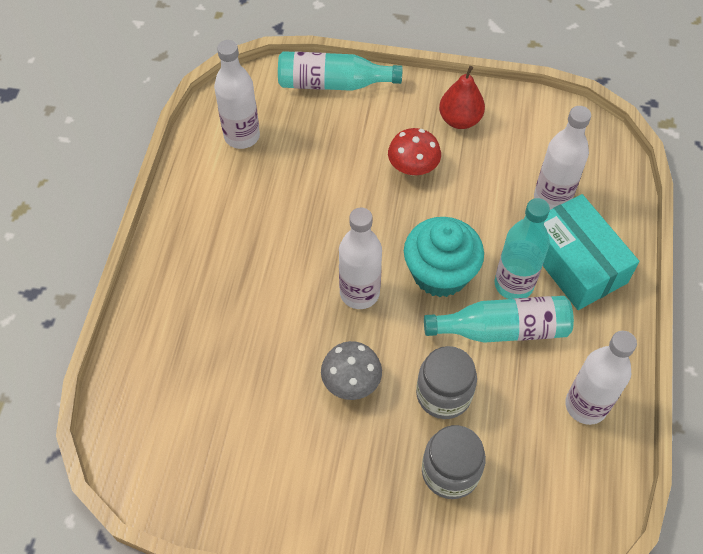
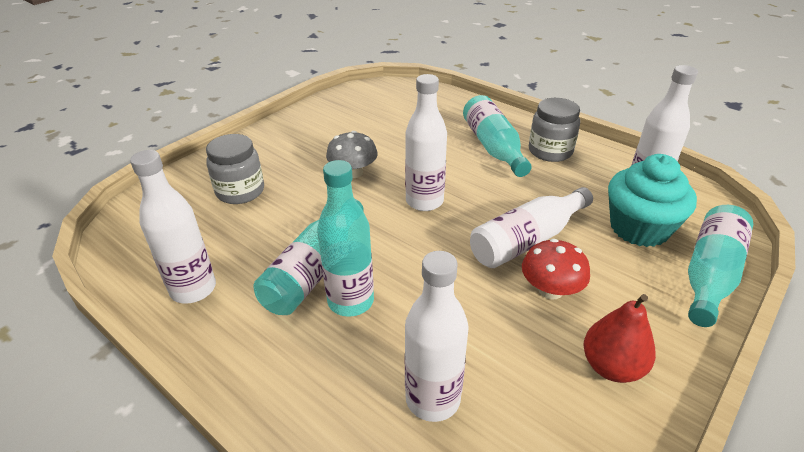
camera: 120 degrees right, 20 degrees down
(226, 273) = (493, 147): none -> turquoise bottle
(364, 198) = (527, 240): none -> white bottle
(440, 273) = (405, 255): turquoise cupcake -> turquoise cupcake (639, 228)
(443, 394) = (296, 211): grey jar -> grey jar (550, 151)
(575, 262) = (331, 369): turquoise box -> none

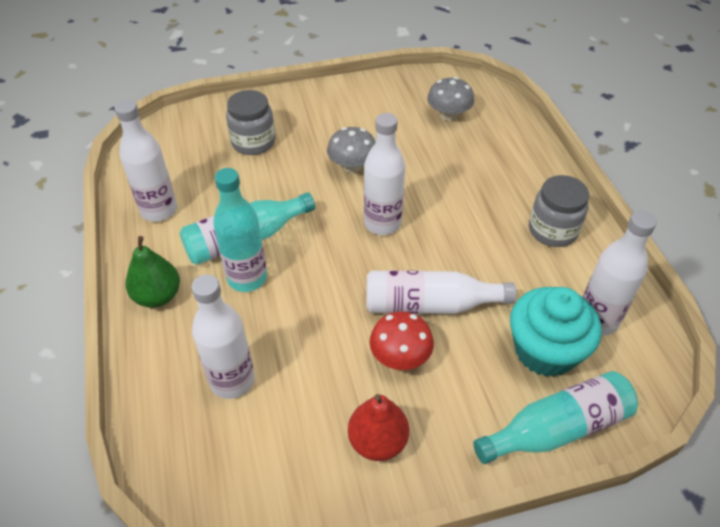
camera: 35 degrees right, 10 degrees up
(272, 368) = (158, 296): none -> green pear
(392, 110) = (448, 115): none -> grey mushroom
(493, 147) = (501, 199): turquoise bottle -> none

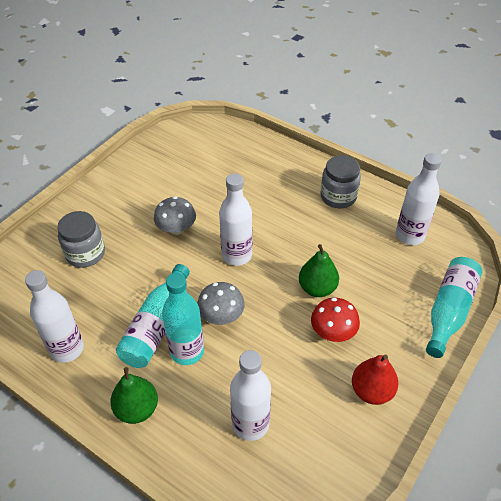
camera: 40 degrees left, 0 degrees up
(430, 305) = (317, 288): white bottle -> green pear
(448, 115) = (204, 156): grey mushroom -> grey mushroom (221, 316)
(545, 351) = (402, 271): turquoise cupcake -> none

